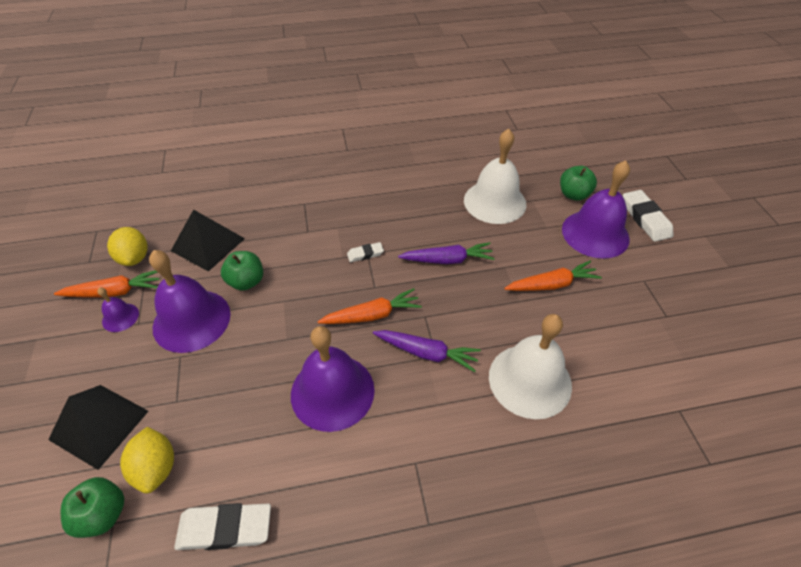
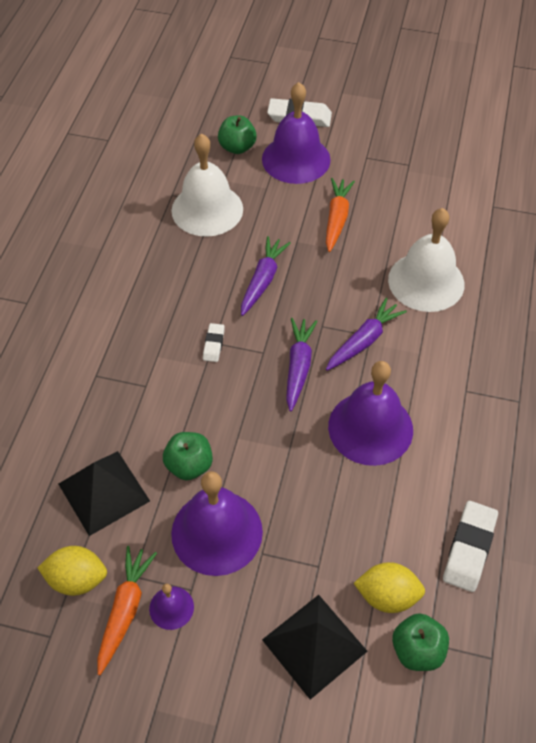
camera: 65 degrees left, 5 degrees up
(372, 315) = (298, 367): orange carrot -> purple carrot

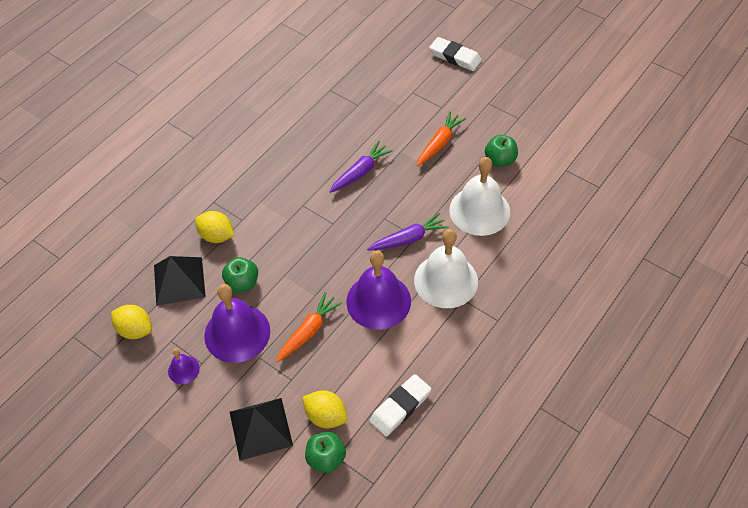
camera: 25 degrees right, 0 degrees up
(123, 417) = (217, 236): none -> yellow lemon
(125, 610) = (154, 360): orange carrot -> orange carrot (308, 331)
(207, 209) = (349, 108): white bell -> white bell (446, 280)
(213, 344) = (302, 206): white eraser -> none
(237, 147) = (395, 68): green apple -> green apple (500, 160)
(296, 159) = (434, 89): purple bell -> none
(298, 367) = (352, 241): purple carrot -> none

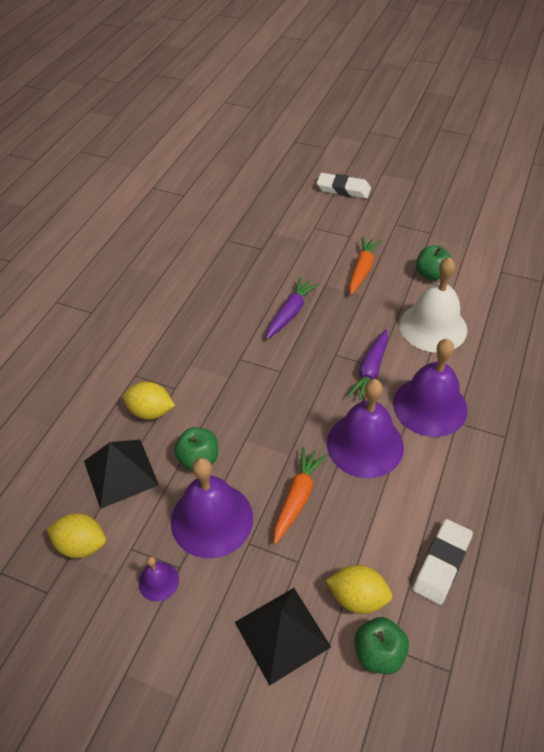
camera: 15 degrees left, 5 degrees down
(408, 239) = (370, 370): purple carrot -> purple carrot turned 150 degrees clockwise
(446, 280) = (430, 406): white bell -> purple bell

